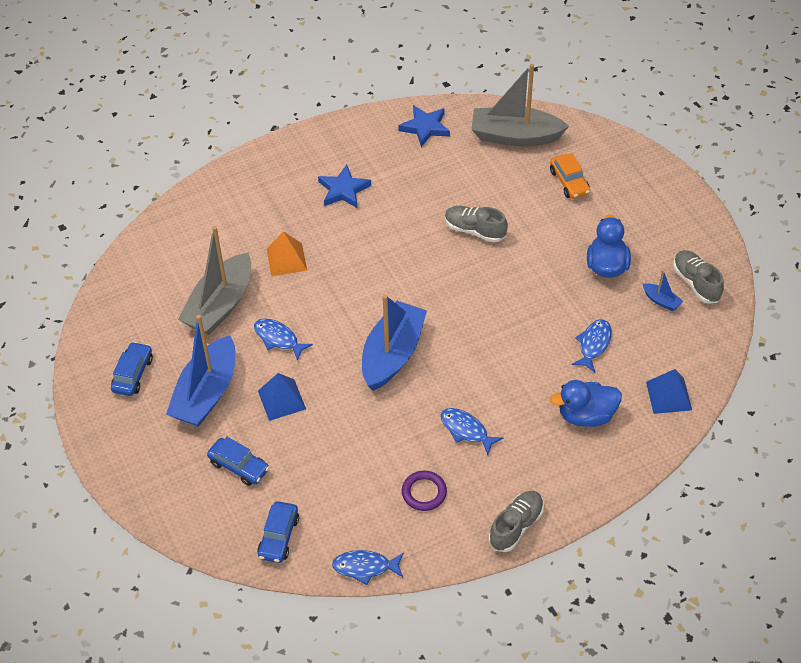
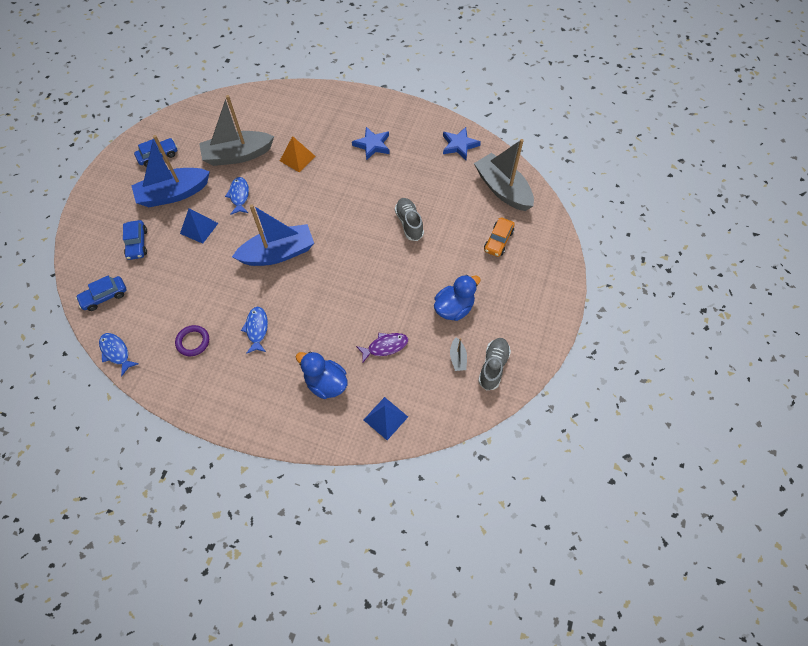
camera: 45 degrees right, 10 degrees up
(516, 526) = (208, 407): grey shoe -> none
(593, 344) = (385, 346): blue fish -> purple fish
(661, 301) = (457, 358): blue boat -> grey boat

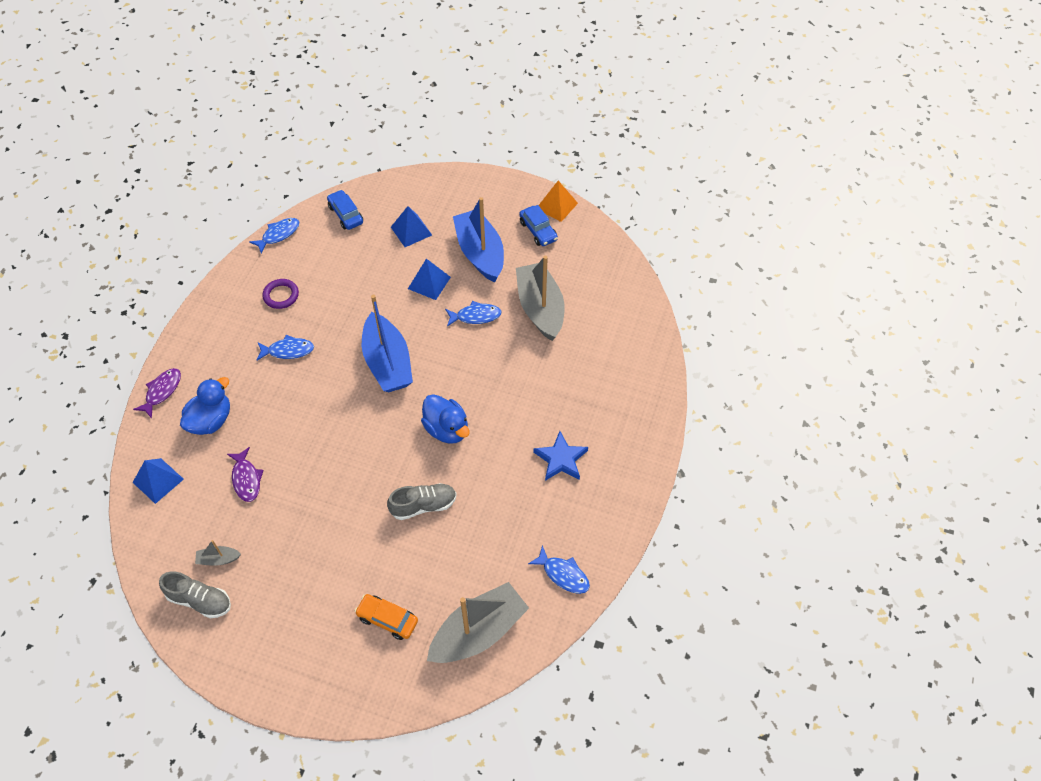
camera: 90 degrees right, 5 degrees down
(137, 244) = (411, 231): blue car -> blue pyramid
(291, 431) = (162, 391): none -> purple fish
(297, 158) = (536, 372): orange pyramid -> orange pyramid (557, 205)
(454, 308) = (288, 557): blue duck -> blue duck (447, 429)
(459, 145) = (563, 574): blue star -> blue fish

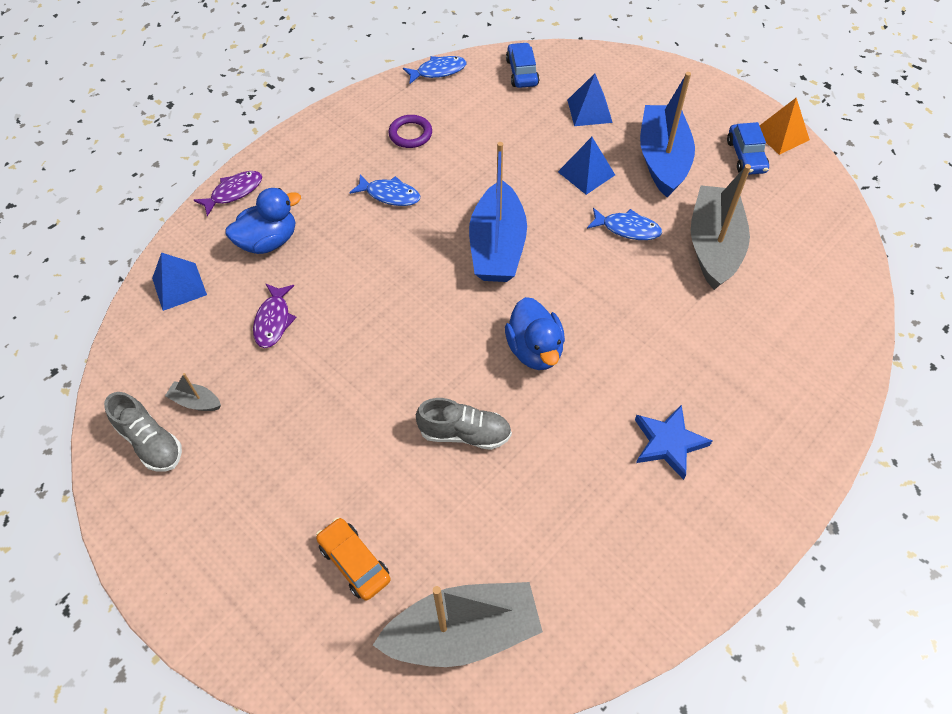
camera: 25 degrees right, 0 degrees up
(563, 574) = (611, 602): blue fish -> none

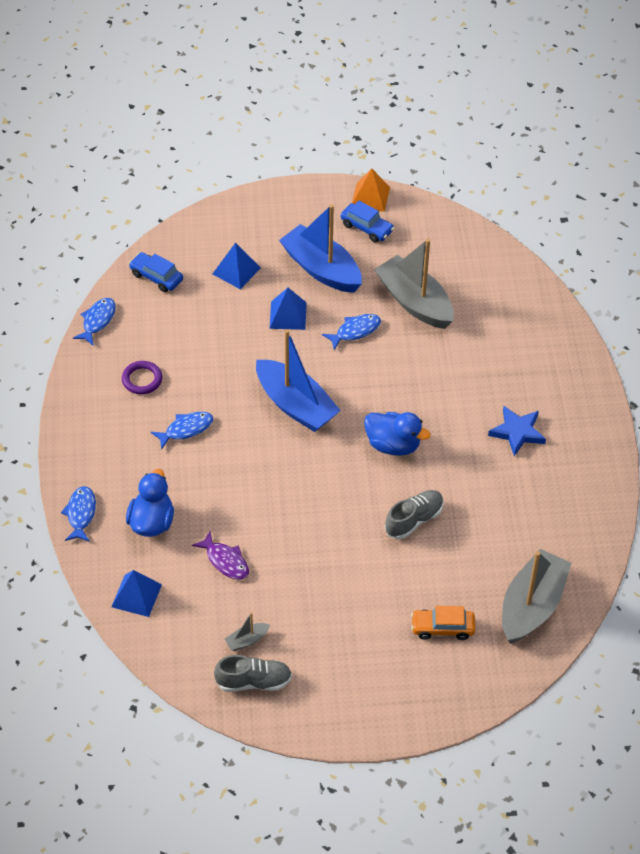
camera: 50 degrees left, 5 degrees down
(234, 192) = (81, 514): purple fish -> blue fish

